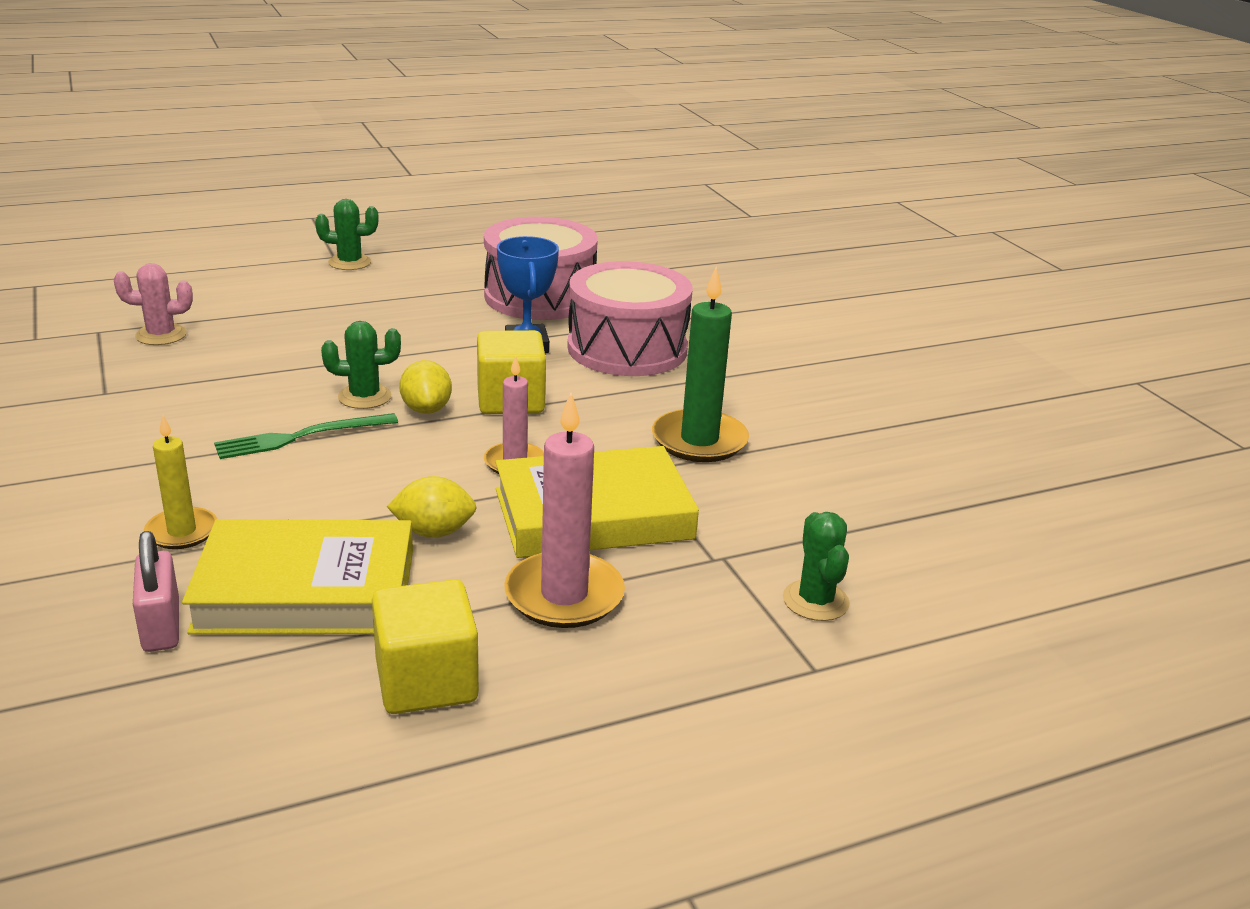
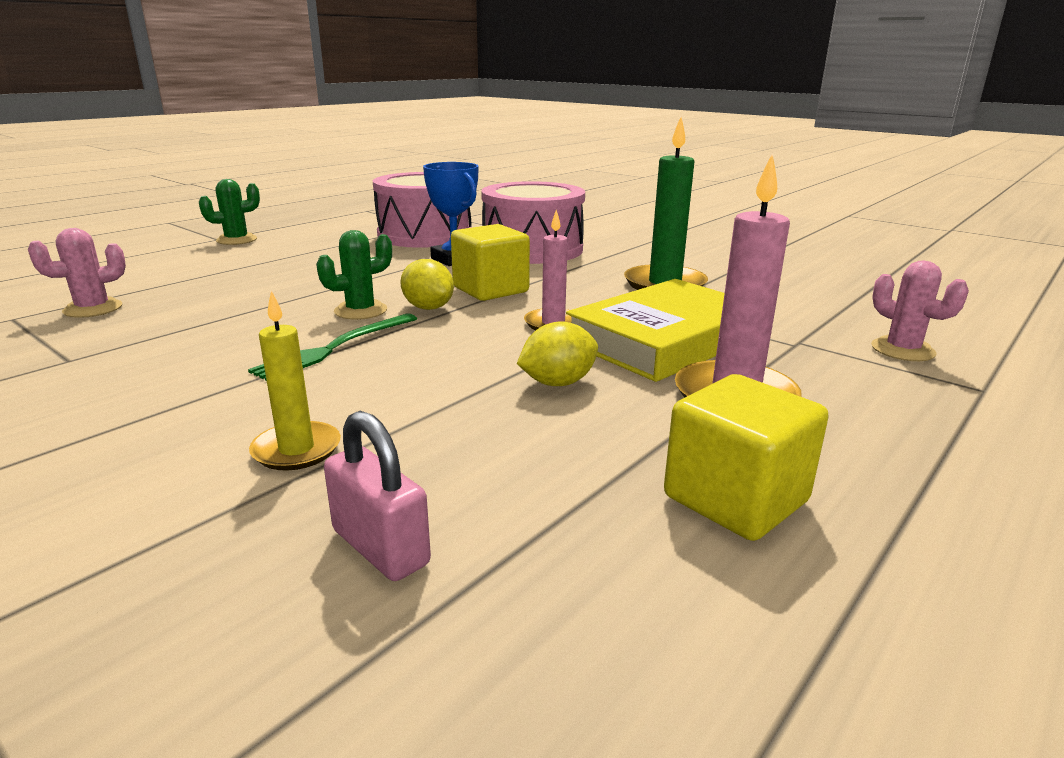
camera: 25 degrees left, 5 degrees down
(306, 590) = (504, 461): yellow book -> none
(815, 601) = (902, 350): green cactus -> pink cactus

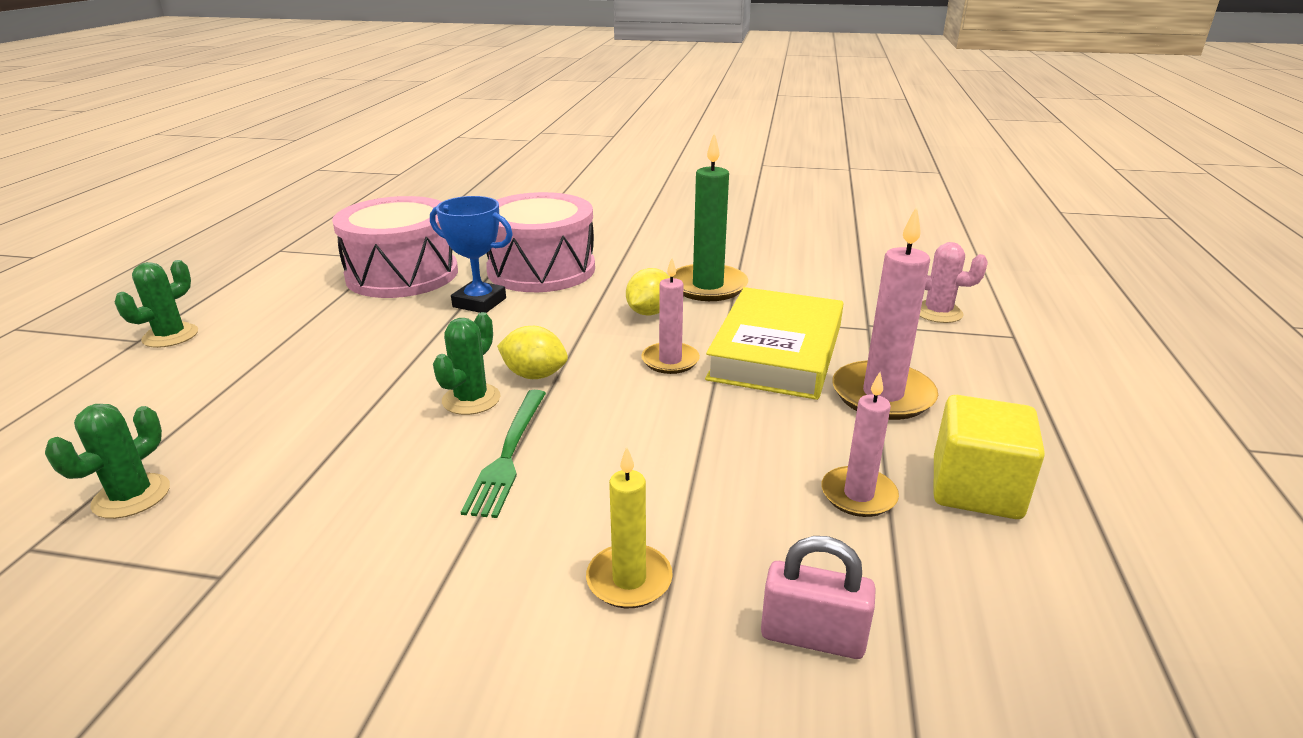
camera: 30 degrees left, 5 degrees up
(93, 309) = (131, 496): pink cactus -> green cactus
(490, 290) = (565, 335): yellow cube -> none
(558, 383) = (749, 426): yellow lemon -> yellow lemon (649, 312)
(590, 461) = (858, 495): none -> pink candle

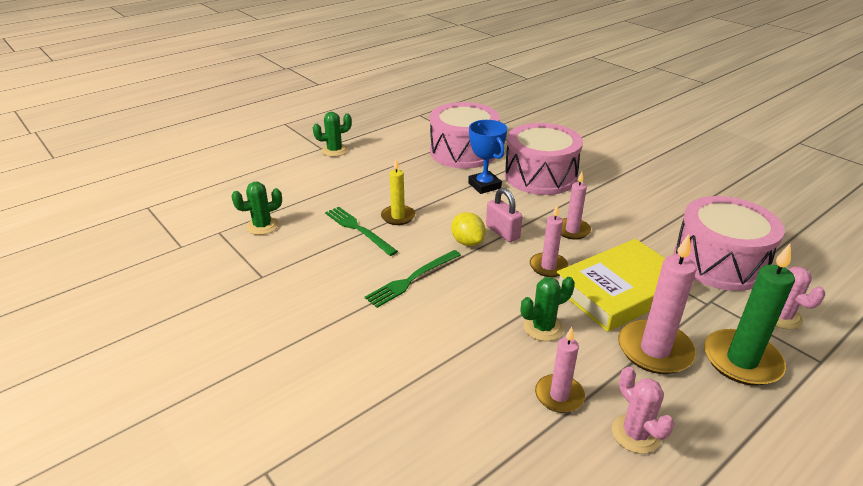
camera: 40 degrees right, 5 degrees up
(340, 426) = (358, 229): none -> green fork
(471, 399) = (424, 242): green cactus -> green cactus (543, 327)
(629, 580) = (399, 367): yellow candle -> yellow candle (398, 217)
(649, 312) = (572, 230): yellow lemon -> pink candle
(708, 286) = (631, 227): green candle -> green candle (741, 360)
(812, 636) = (448, 442): pink padlock -> pink padlock (502, 232)
(829, 287) = (719, 262): none -> pink drum
(976, 489) = (635, 434): yellow cube -> pink cactus

